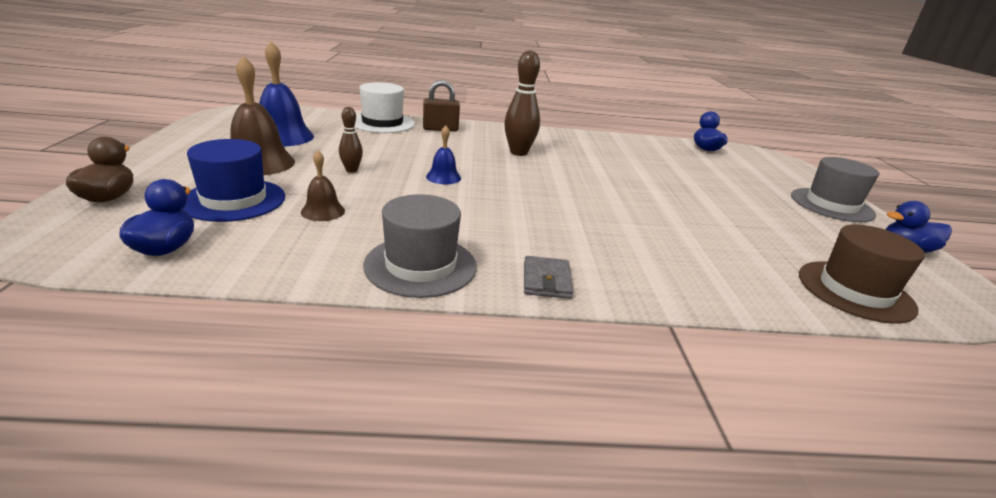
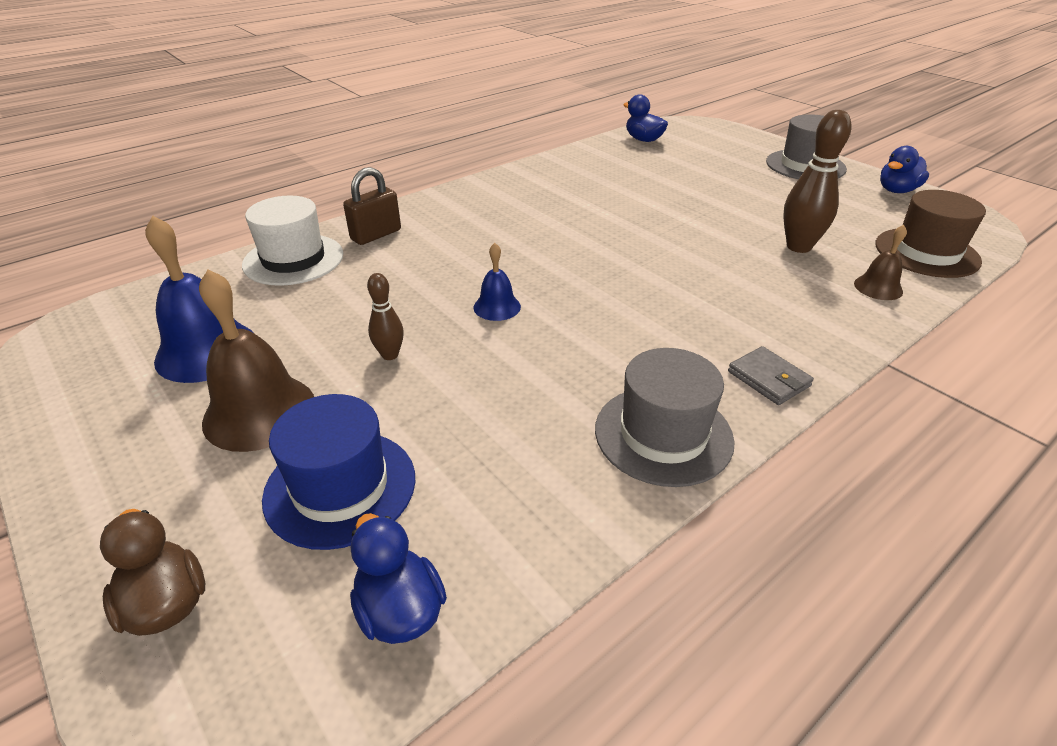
camera: 35 degrees left, 10 degrees up
(323, 211) = (465, 433): brown bell -> brown bell (878, 287)
(518, 152) = (508, 229): brown bowling pin -> brown bowling pin (798, 247)

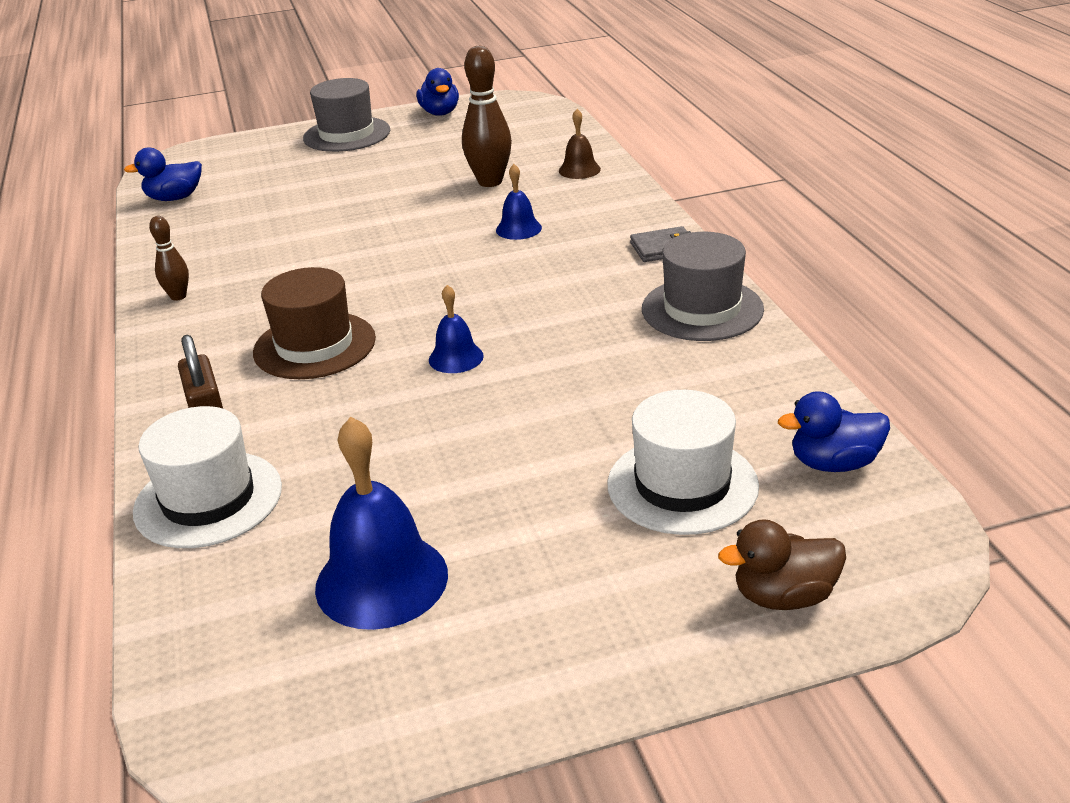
camera: 65 degrees left, 5 degrees down
(259, 412) = (536, 535): brown bell -> none
(340, 487) = (682, 485): blue hat -> white hat
(390, 355) = (493, 437): brown bowling pin -> brown bowling pin (178, 296)
(728, 283) = (518, 229): none -> blue bell
(926, 253) = (548, 136): brown hat -> brown hat (314, 345)

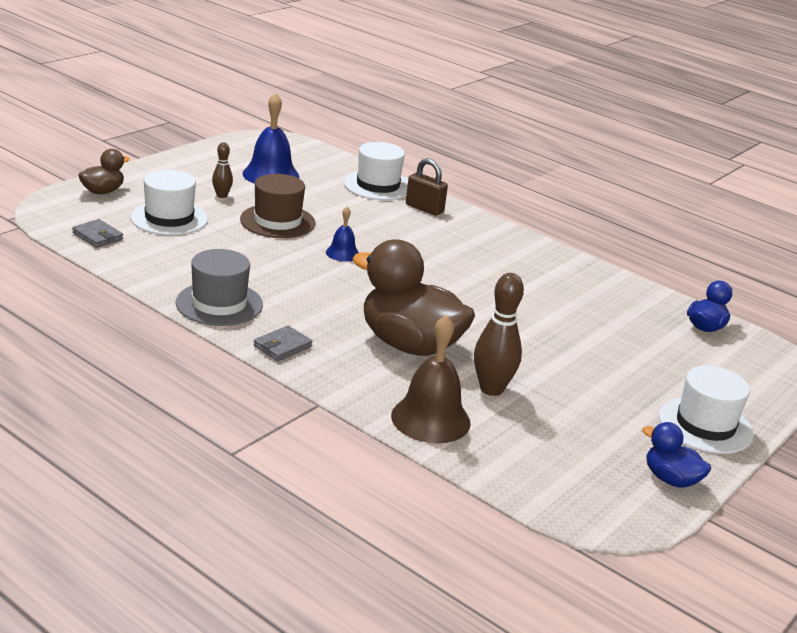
camera: 140 degrees right, 5 degrees down
(178, 296) = (556, 260): brown bowling pin -> brown bowling pin (222, 196)
(314, 345) = (430, 247): brown hat -> brown hat (277, 221)
(347, 134) = (705, 425): grey hat -> white hat
(518, 229) = (409, 345): blue bell -> brown duck
(579, 170) = (430, 419): brown bell -> brown bell, size x1.87
(834, 463) = (97, 236): blue duck -> grey wallet

